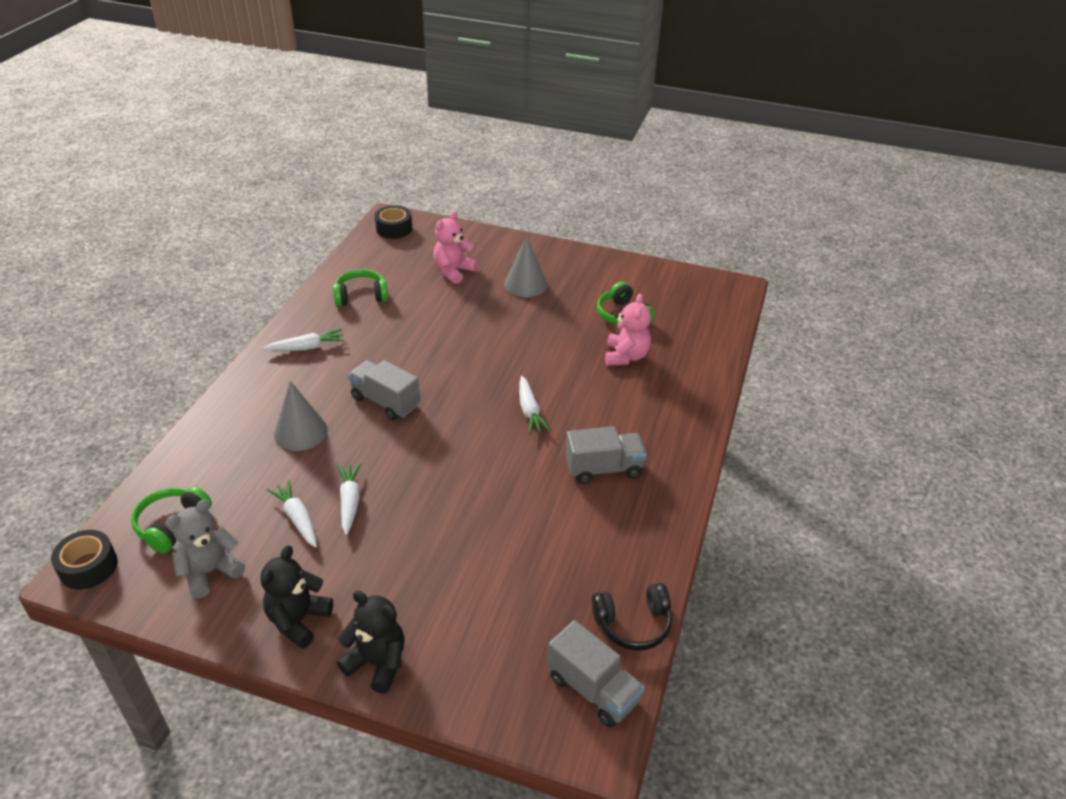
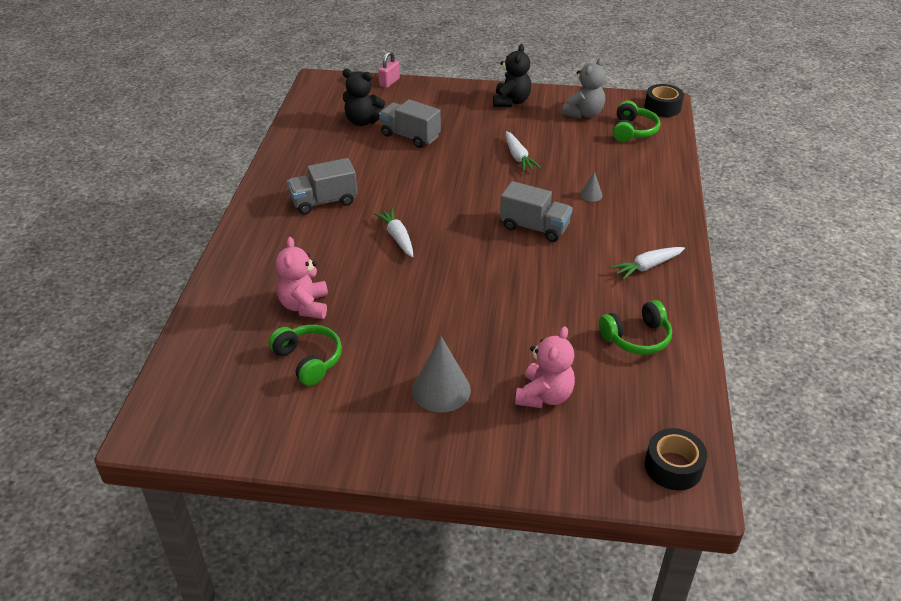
camera: 170 degrees right, 0 degrees up
(297, 519) = (549, 144): white carrot -> none
(300, 432) = (591, 195): grey cone -> grey cone, size x0.48
(377, 663) = (453, 92): black teddy bear -> black teddy bear (363, 121)
(476, 713) = (389, 82): none -> pink padlock
(593, 689) = (324, 96): grey truck -> grey truck (410, 136)
(633, 624) = (300, 122): black headphones -> none

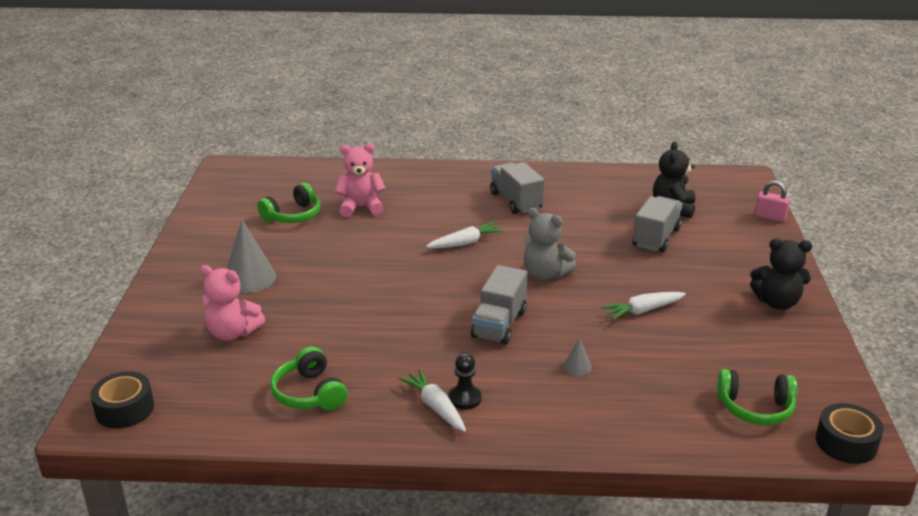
camera: 85 degrees right, 10 degrees down
(584, 114) = (779, 363): grey teddy bear -> grey teddy bear (545, 274)
(635, 251) = (464, 398): none -> black pawn

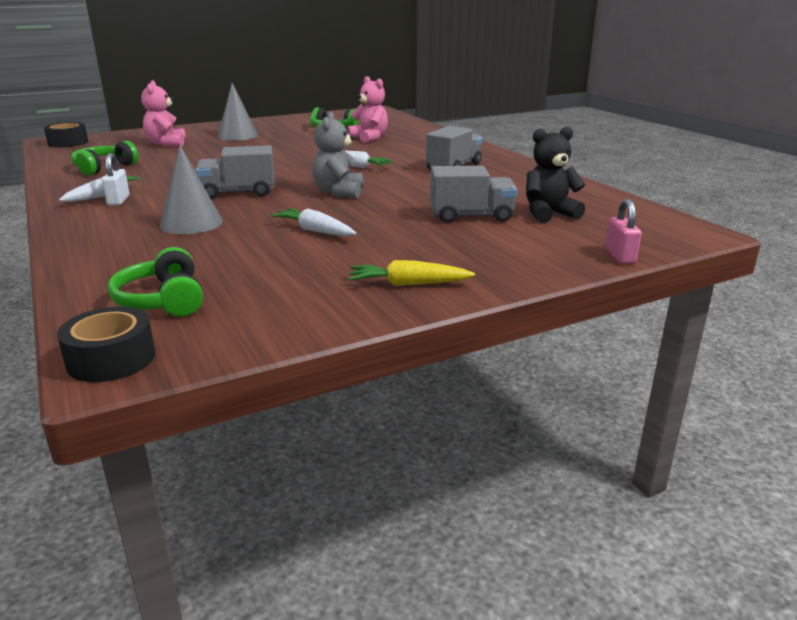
camera: 60 degrees right, 5 degrees down
(464, 398) = (118, 200): black pawn -> white padlock
(577, 366) = (191, 223): grey cone -> grey cone, size x2.10
(777, 302) = (409, 284): black teddy bear -> yellow carrot

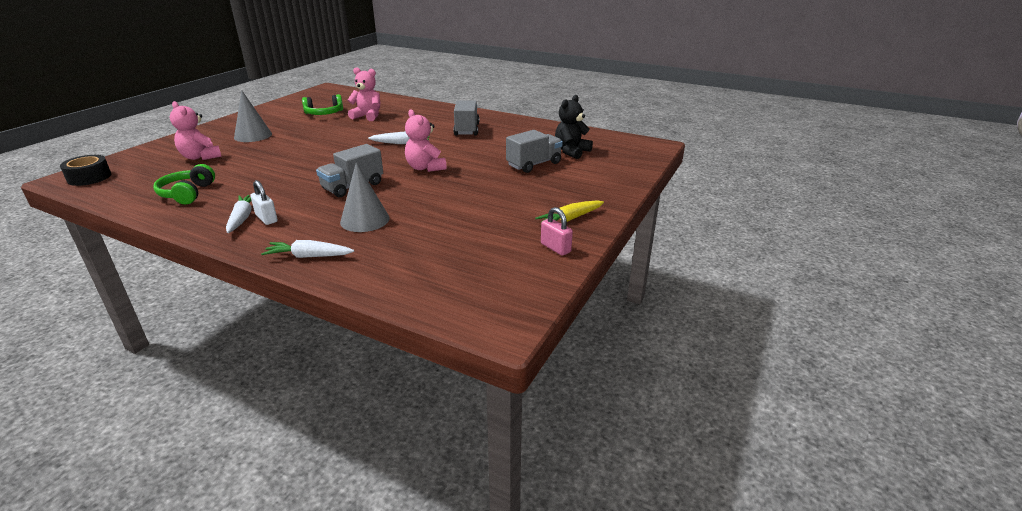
camera: 35 degrees left, 5 degrees up
(111, 359) = (492, 321): black tape -> none
(163, 300) = (453, 277): green headphones -> none
(315, 231) = (460, 201): white carrot -> white carrot (309, 256)
(339, 192) = (425, 168): grey teddy bear -> pink teddy bear
(620, 256) = (641, 169): pink padlock -> pink padlock (555, 248)

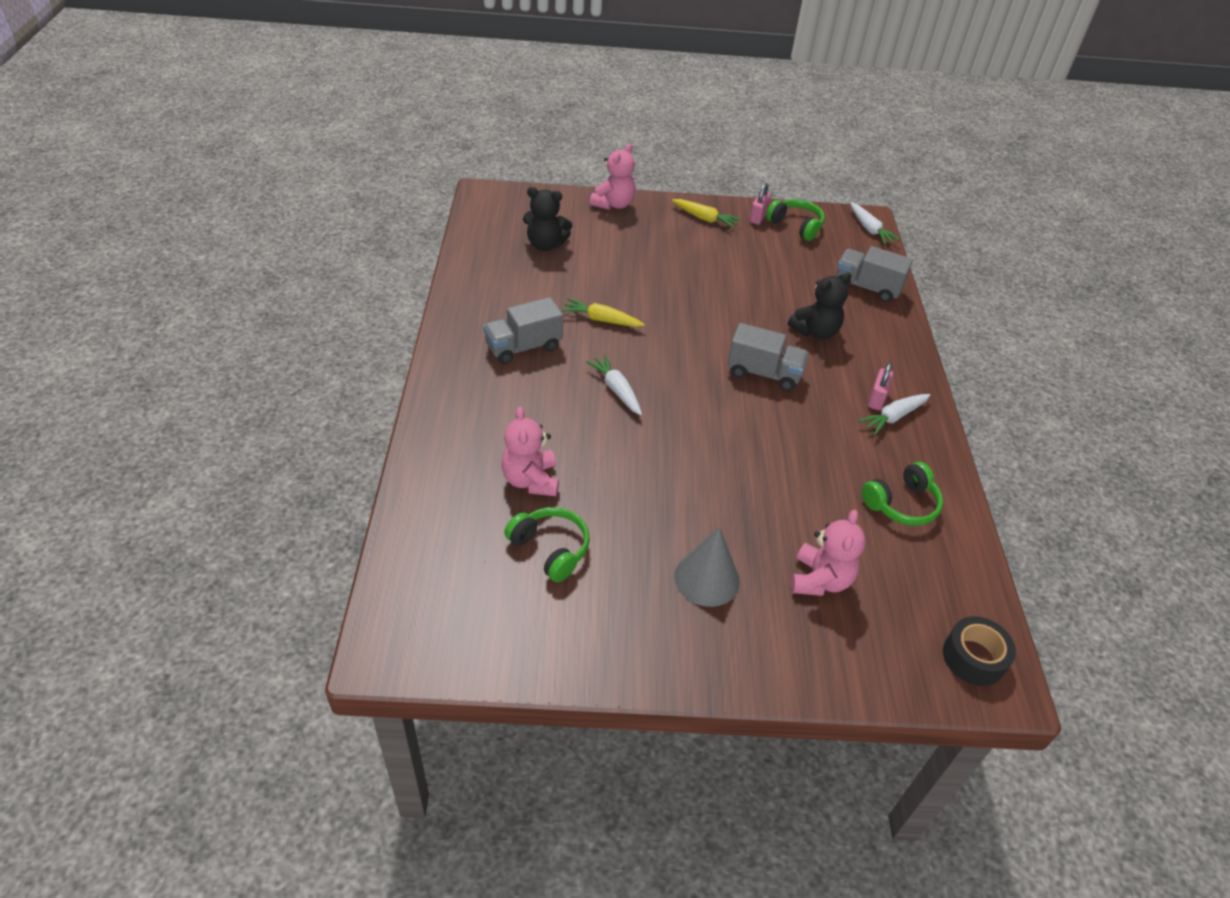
camera: 120 degrees left, 15 degrees up
(266, 218) = (876, 399): white padlock -> pink padlock
(309, 256) = (894, 336): white carrot -> white carrot (869, 229)
(365, 220) = (815, 332): grey cone -> black teddy bear
(425, 168) = (674, 337): pink teddy bear -> pink teddy bear (613, 204)
(468, 152) = (602, 320): none -> yellow carrot
(524, 266) = (795, 226): none -> green headphones
(534, 164) = (602, 263): grey truck -> grey truck (867, 287)

